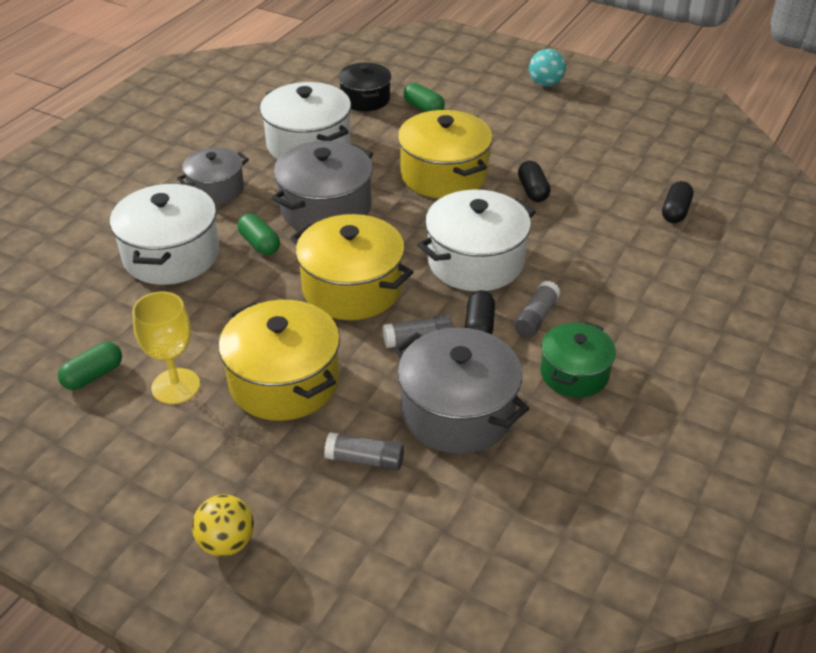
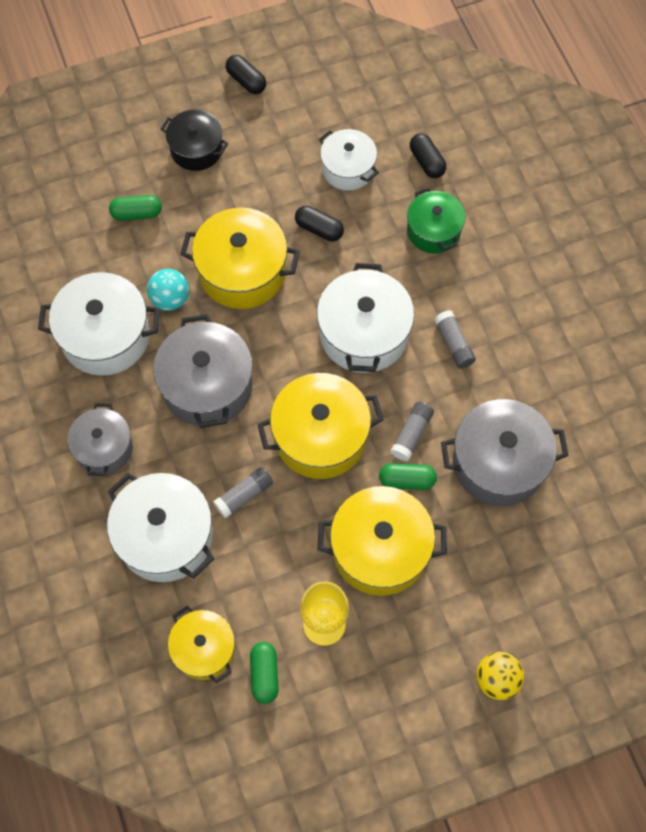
camera: 50 degrees left, 25 degrees up
(87, 328) = (204, 649): none -> yellow pot
(259, 244) = (209, 463): green capsule -> green capsule (407, 480)
(365, 99) = (80, 245): black pot -> black pot (196, 149)
(365, 460) = (493, 549): grey glue stick -> grey glue stick (244, 495)
(479, 326) = (431, 385): black capsule -> black capsule (246, 81)
(545, 84) = (190, 100): turquoise ball -> turquoise ball (170, 299)
(574, 373) = (523, 366): green pot -> green pot (433, 231)
(605, 177) = (348, 169): none -> white pot

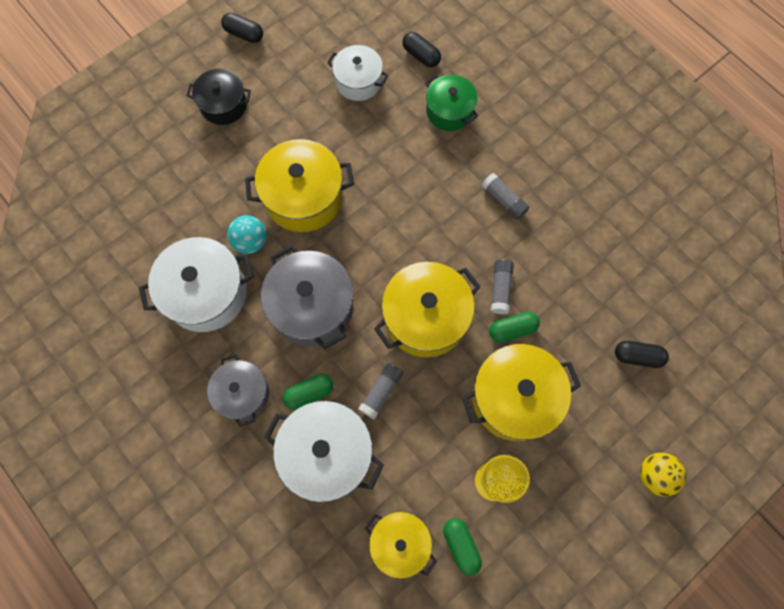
camera: 20 degrees left, 5 degrees up
(137, 213) = (193, 176): green capsule -> green capsule (309, 393)
(319, 229) = (354, 140): black capsule -> black capsule (637, 356)
(364, 334) = (427, 216): white pot -> none
(498, 463) = (580, 288): grey pot -> none

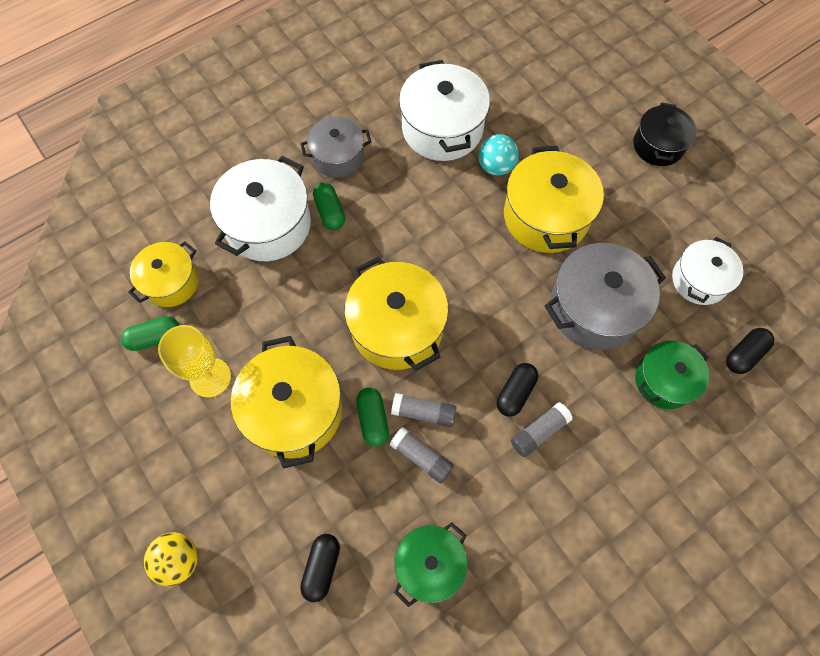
camera: 95 degrees right, 5 degrees down
(244, 34) = (753, 166): black capsule -> black capsule (515, 393)
(312, 307) = (420, 218): grey pot -> grey pot (594, 308)
(381, 392) = (321, 276): grey glue stick -> grey glue stick (421, 457)
(619, 275) = (429, 564): none -> green pot

